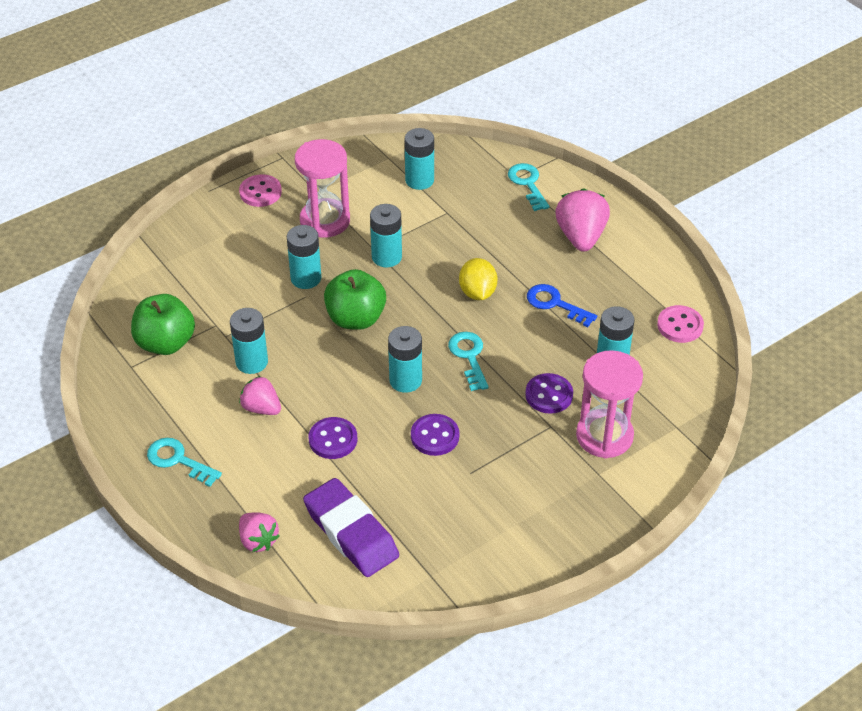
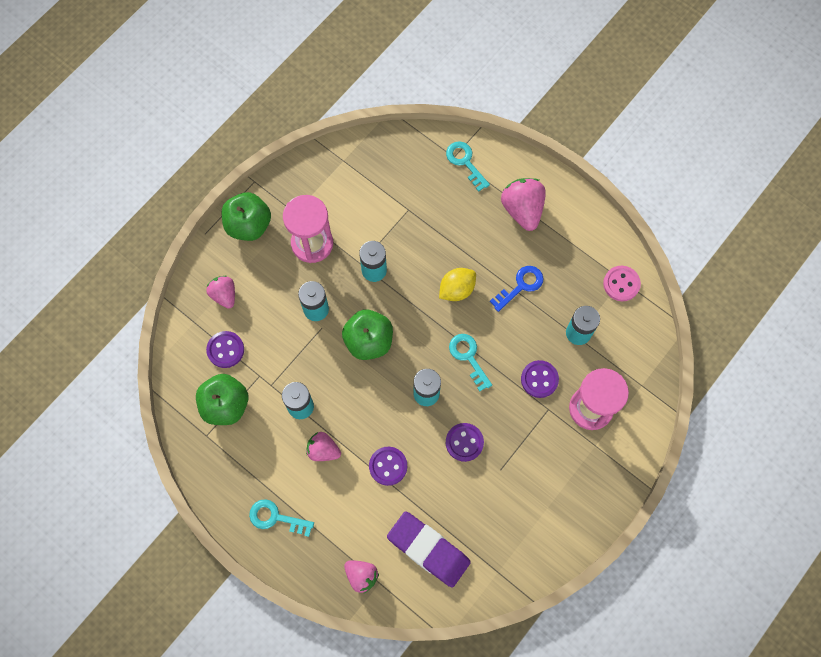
camera: 15 degrees left, 25 degrees up
(187, 294) = (225, 350): none -> purple button
(207, 246) = (224, 295): none -> pink strawberry
(260, 192) = (249, 225): pink button -> green apple
(419, 180) = (376, 180): turquoise battery -> none
(477, 292) = (456, 289): yellow lemon -> yellow lemon turned 75 degrees clockwise
(555, 304) = (520, 286): blue key -> blue key turned 120 degrees clockwise

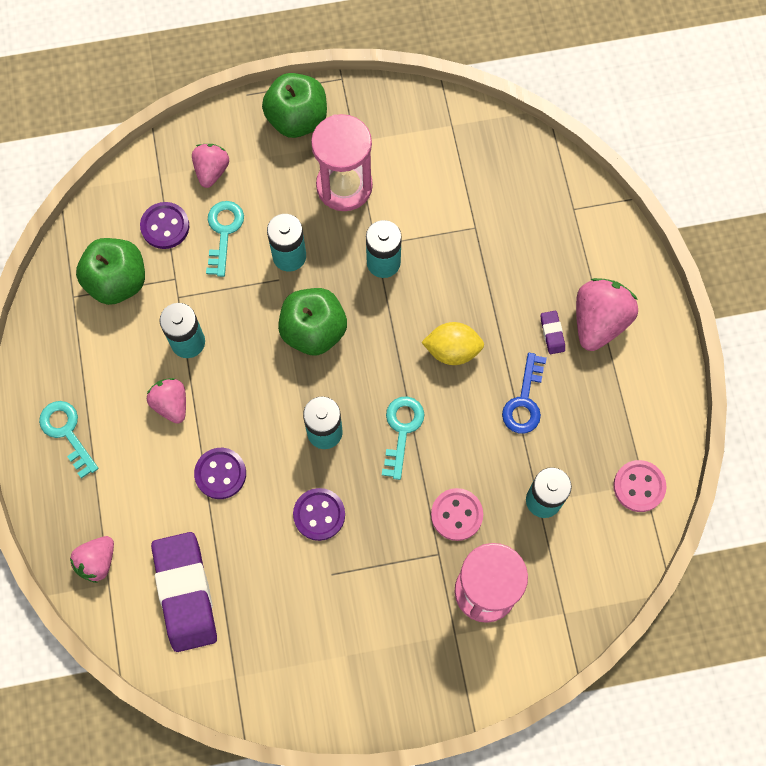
camera: 40 degrees right, 0 degrees up
(361, 576) = (97, 561): pink strawberry -> pink strawberry turned 45 degrees clockwise
(465, 162) = (580, 224): turquoise key -> turquoise key (223, 232)
(503, 236) = (552, 333): none -> purple eraser
(520, 286) = (524, 400): blue key -> blue key turned 105 degrees clockwise
(539, 379) = (456, 515): purple button -> pink button

